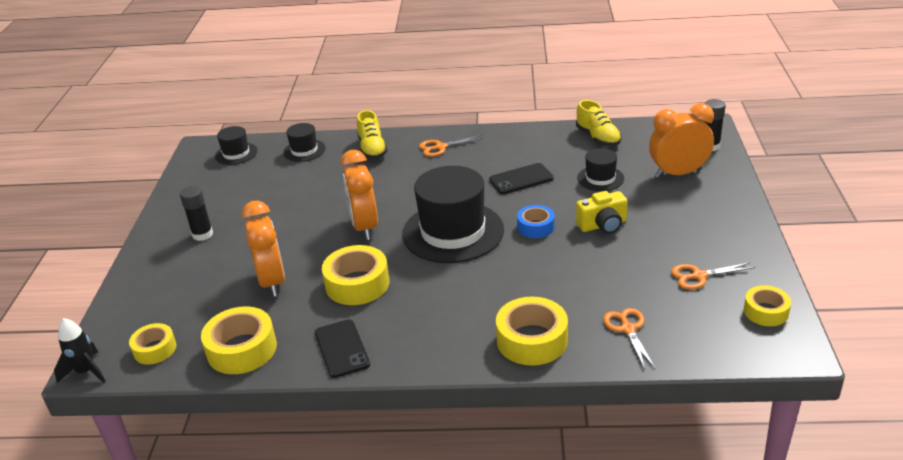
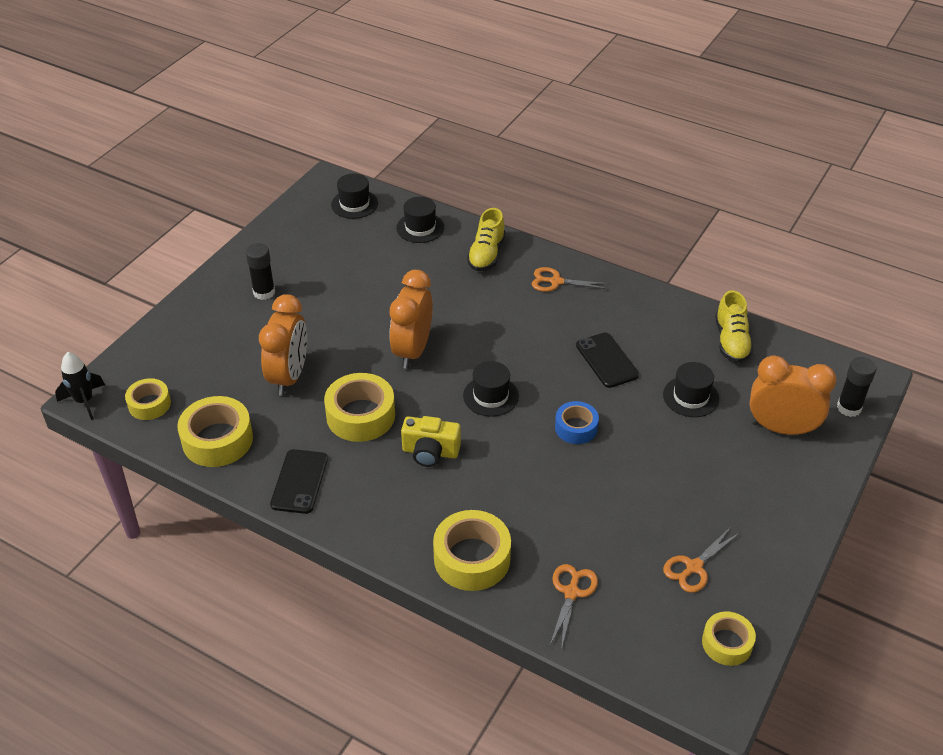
camera: 25 degrees right, 10 degrees up
(453, 232) = (491, 396): black hat -> black hat, size x0.49
(521, 179) = (607, 360): black phone -> black phone turned 60 degrees clockwise
(603, 225) = (645, 458): yellow camera -> yellow camera (430, 452)
(699, 276) = (694, 567): orange scissors -> orange scissors turned 60 degrees counterclockwise

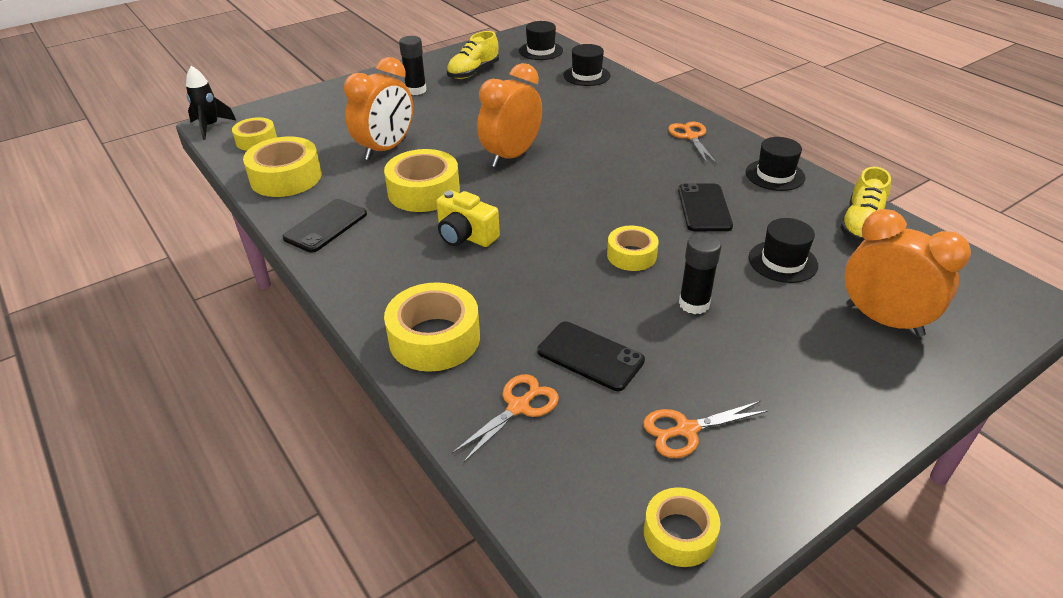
camera: 25 degrees right, 5 degrees down
(486, 254) = (635, 104): yellow shoe -> yellow shoe (473, 72)
(491, 396) = (560, 207): black hat -> black hat (775, 175)
(556, 282) = (691, 137): orange scissors -> orange scissors turned 45 degrees clockwise
(576, 428) = (631, 255): blue tape -> yellow tape
(597, 532) = (590, 356): none -> black phone
(849, 408) = (988, 323): black glue stick -> black glue stick (694, 304)

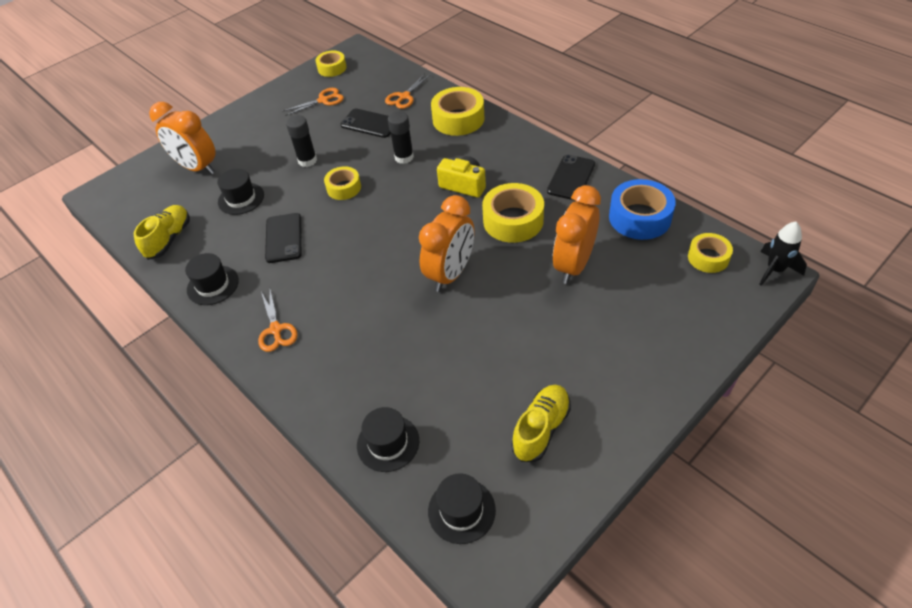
camera: 175 degrees right, 10 degrees up
(286, 177) = (639, 217): yellow tape -> blue tape
(416, 90) = (596, 372): black glue stick -> black glue stick (404, 157)

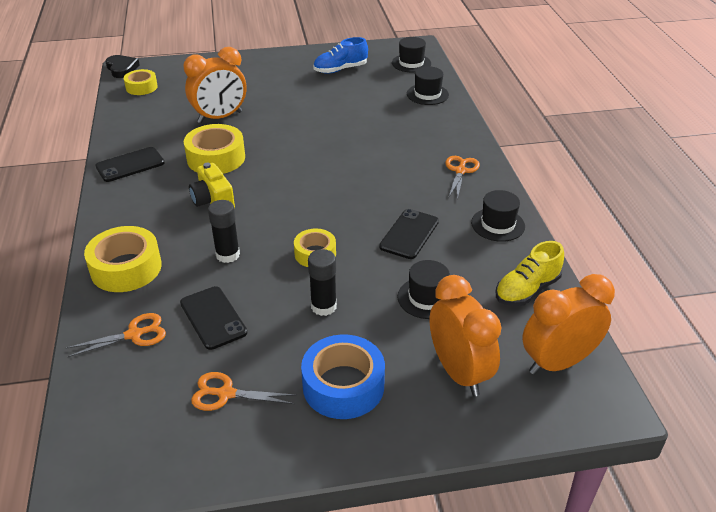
camera: 150 degrees left, 10 degrees down
(332, 68) = (153, 459): yellow tape -> none
(450, 274) = (303, 148): orange clock -> orange clock (557, 362)
(541, 429) = (340, 69): yellow shoe -> blue shoe
(639, 217) = (136, 121): blue tape -> blue tape (343, 386)
(775, 270) = (122, 69): black rocket -> black heart

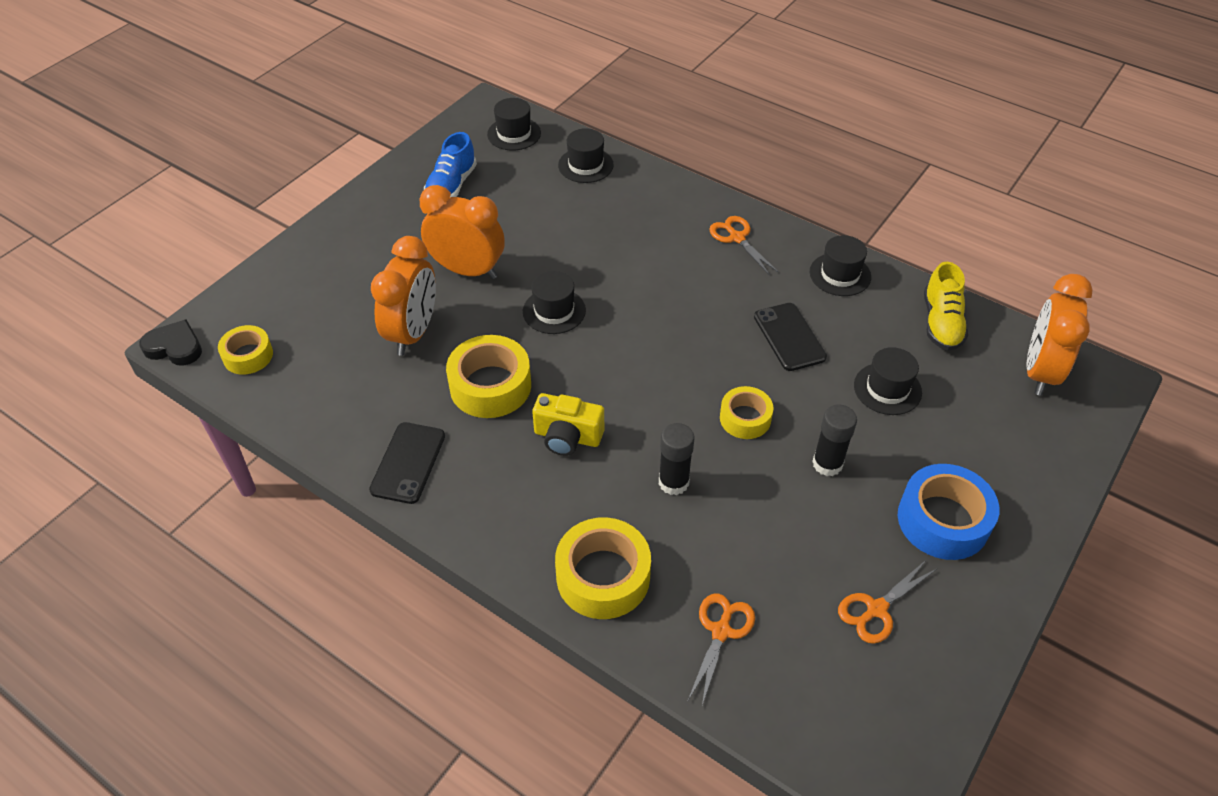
camera: 45 degrees left, 10 degrees up
(213, 318) = (759, 553): black phone -> none
(299, 146) = (554, 311): none -> black hat
(459, 372) = (996, 436): orange clock -> orange clock (467, 270)

